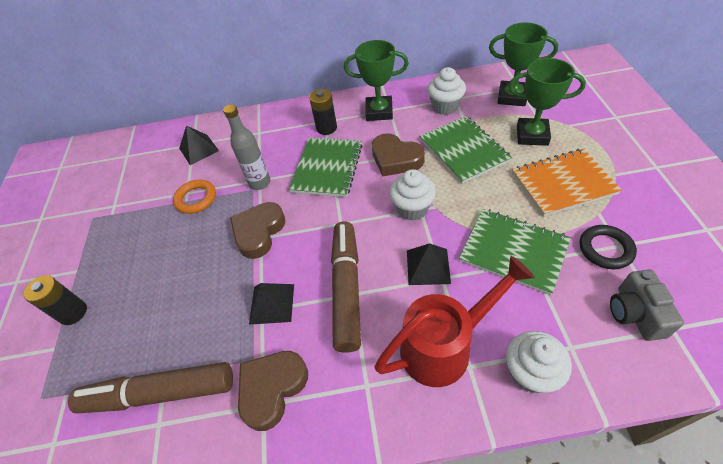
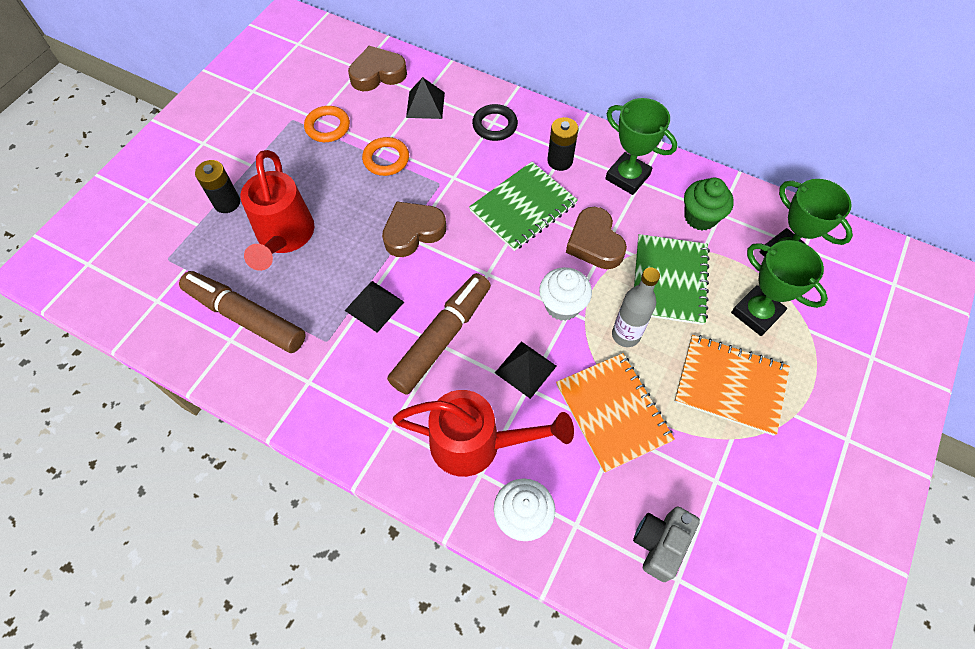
camera: 30 degrees right, 10 degrees up
(128, 206) = (327, 127): none -> orange ring
(149, 305) = (284, 237): none -> red watering can
(260, 183) = (451, 181): grey bottle -> grey bottle (625, 335)
(272, 389) = (323, 375): brown heart -> brown heart (377, 74)
(445, 107) = (700, 217): white cupcake -> green cupcake
(513, 251) = (612, 412): green notebook -> orange notebook
(605, 249) = (698, 474): black ring -> black ring (494, 125)

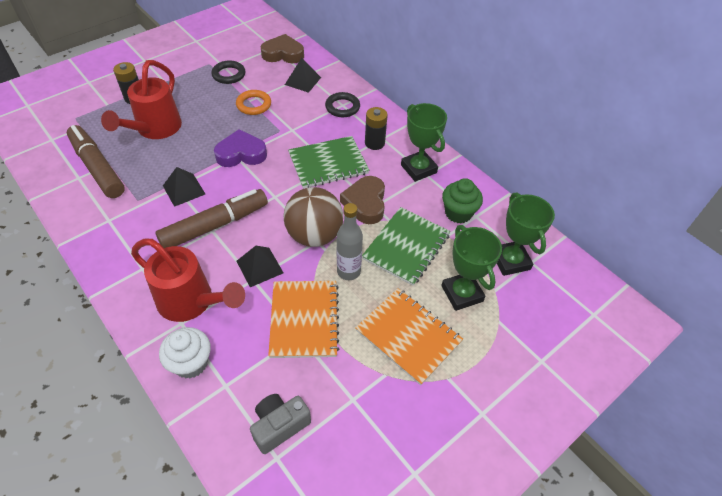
camera: 20 degrees right, 10 degrees down
(327, 127) = (229, 75): orange ring -> black ring
(413, 232) = (241, 154): brown heart -> purple heart
(562, 305) = (314, 235): white cupcake -> brown ball

